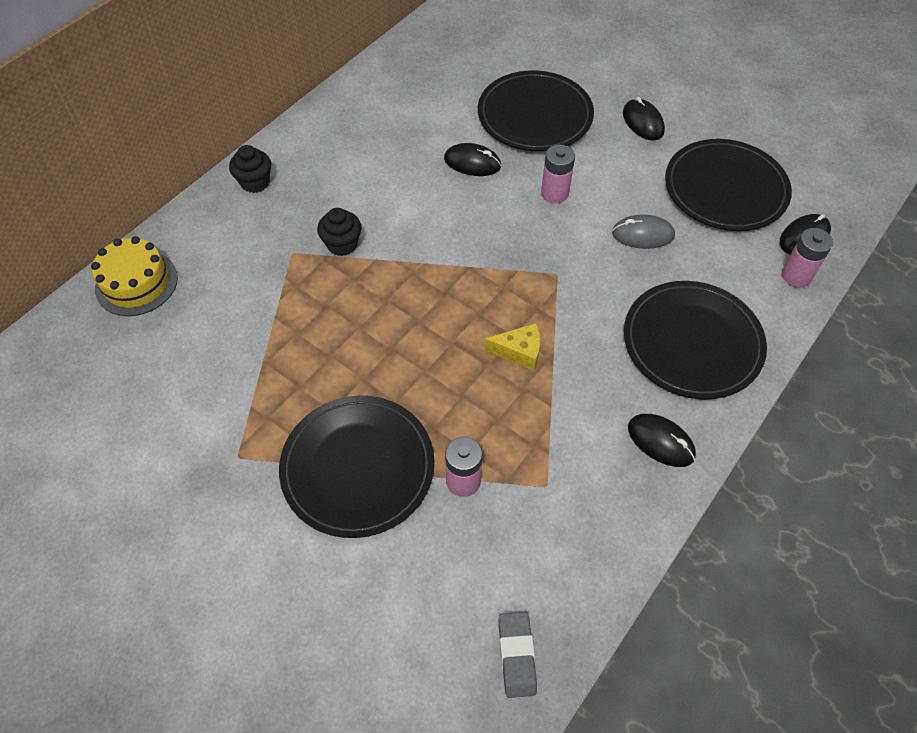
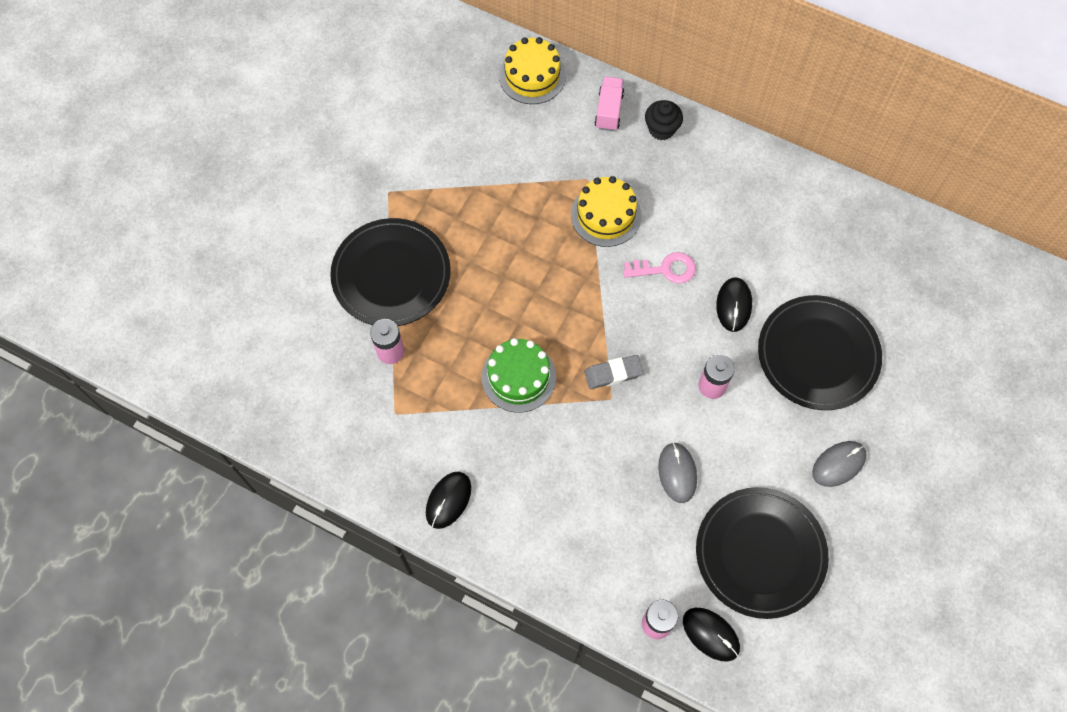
camera: 80 degrees right, 10 degrees up
(214, 221) = (609, 111): none -> pink truck
(342, 244) = (606, 215): black cupcake -> yellow cake
(420, 206) = (665, 269): none -> pink key
(516, 655) = (260, 408): grey eraser -> grey eraser (613, 373)
(519, 352) = (518, 377): yellow cheese -> green cake
(643, 122) = (838, 464): black mouse -> grey mouse
(692, 342) = (556, 524): black plate -> none

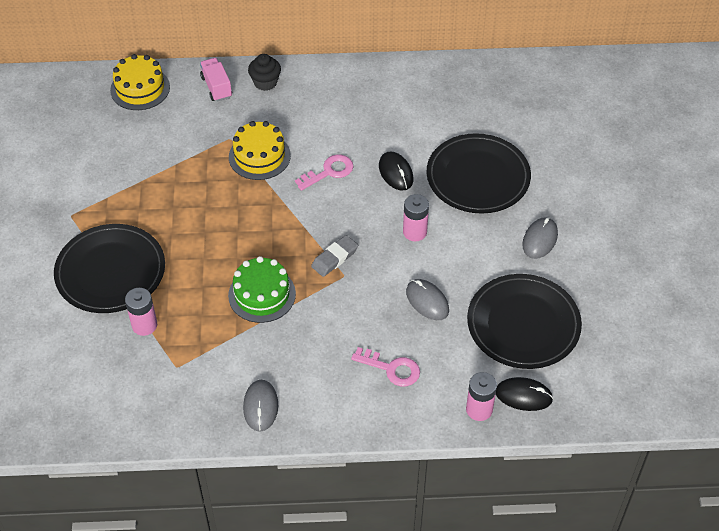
camera: 30 degrees left, 15 degrees down
(448, 500) = (260, 406): black mouse -> grey mouse
(597, 530) = (392, 369): none -> pink key

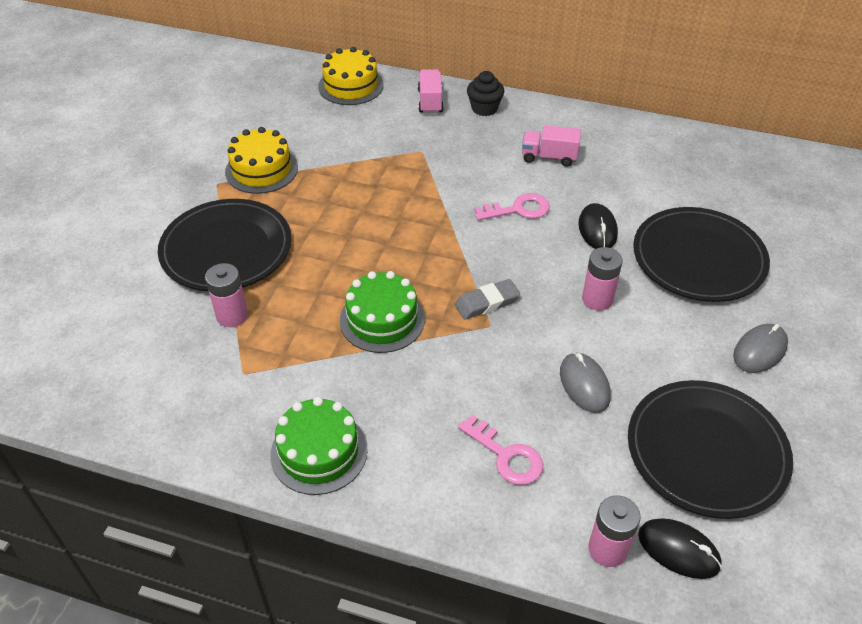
camera: 20 degrees right, 5 degrees down
(259, 156) = (446, 175): yellow cake -> yellow cake (261, 169)
(260, 406) = (319, 452): grey mouse -> green cake
(336, 117) = (549, 157): none -> pink truck

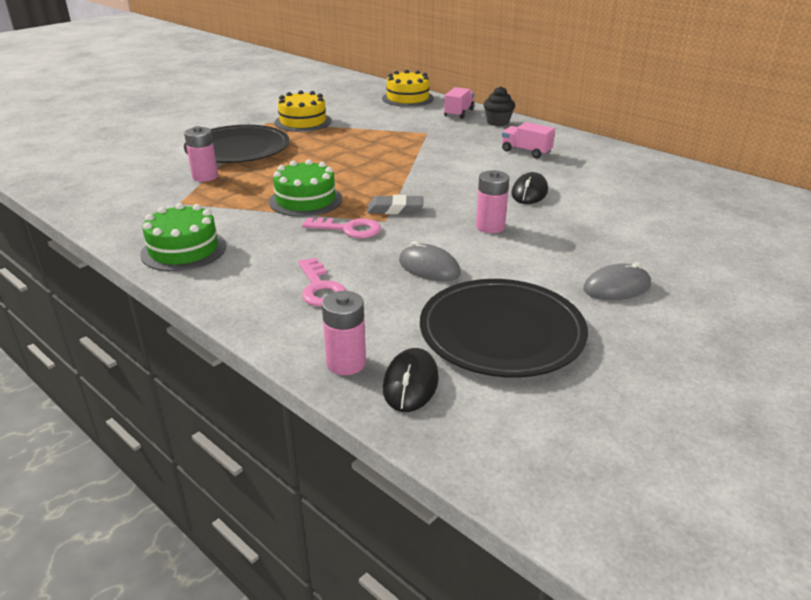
camera: 25 degrees right, 15 degrees down
(518, 209) = (472, 171): pink key -> pink key (349, 229)
(584, 384) = (429, 267): grey mouse -> grey mouse turned 60 degrees counterclockwise
(678, 550) = (410, 383): black mouse -> black mouse turned 45 degrees clockwise
(698, 258) = (608, 224): black plate -> none

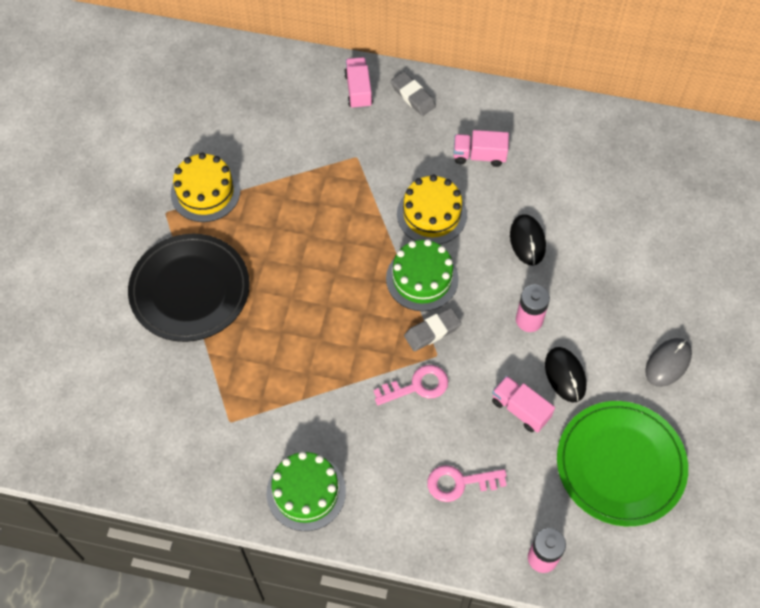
camera: 30 degrees left, 30 degrees up
(205, 177) = (209, 363): pink battery -> none
(305, 200) = (342, 357): green cake -> green cake (422, 278)
(320, 288) = (459, 483): pink key -> pink key turned 135 degrees clockwise
(407, 98) = (276, 74): yellow cake -> yellow cake (431, 214)
(410, 383) = (597, 554): black mouse -> black mouse (565, 375)
(429, 267) = (520, 409): grey mouse -> pink truck
(498, 122) = (413, 96): black cupcake -> grey eraser
(501, 332) = (620, 464): black plate -> green plate

